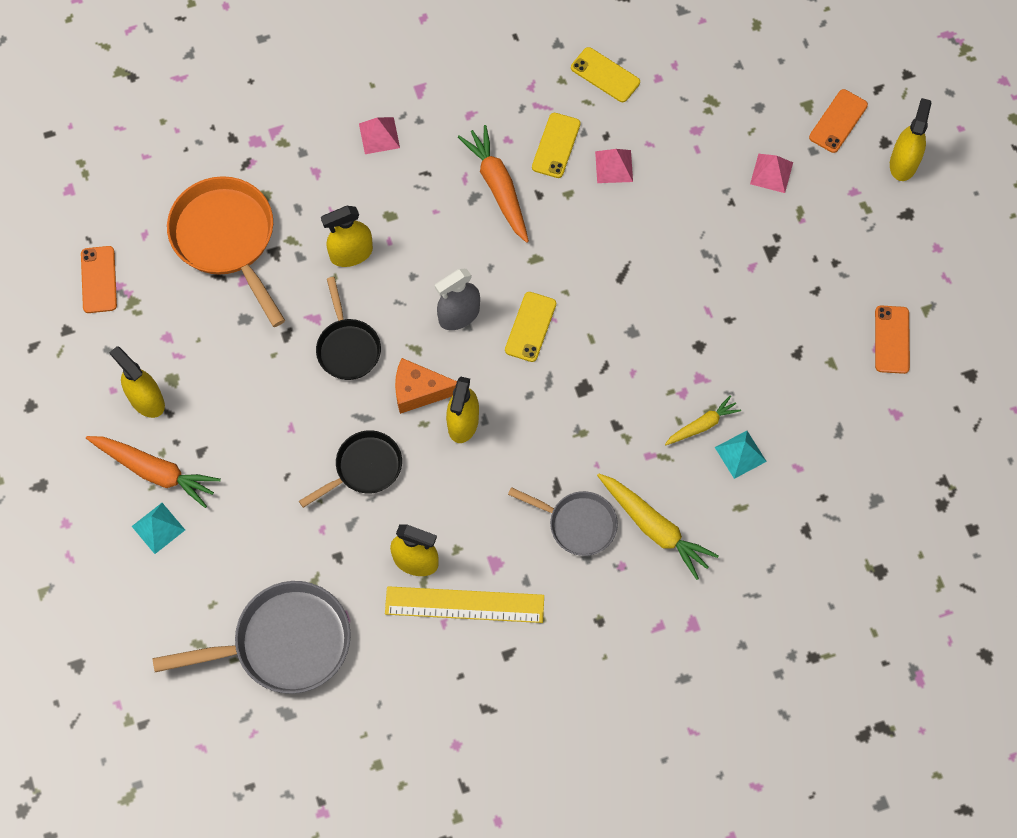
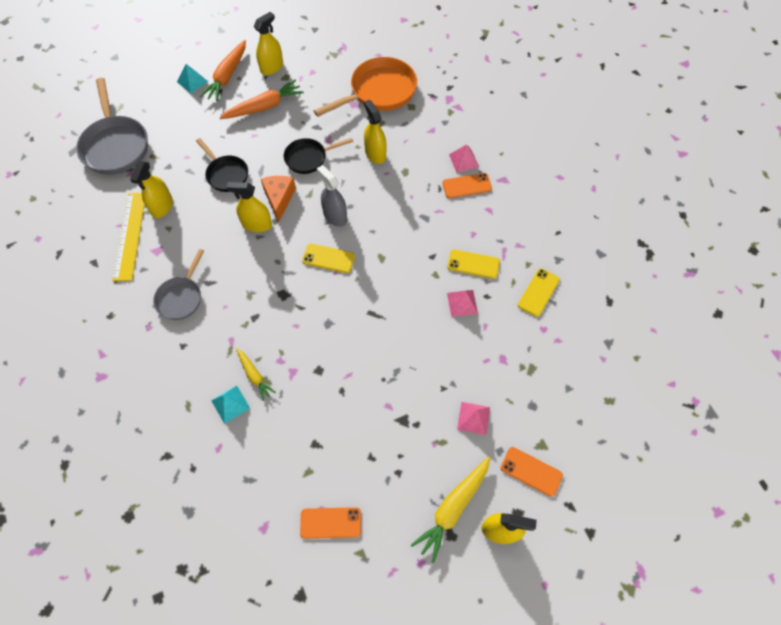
camera: 85 degrees right, 5 degrees down
(99, 279) = (347, 38): orange phone -> orange phone (467, 186)
(498, 187) = (434, 231): orange carrot -> orange carrot (264, 107)
(654, 528) = (175, 347): yellow carrot -> yellow carrot (453, 508)

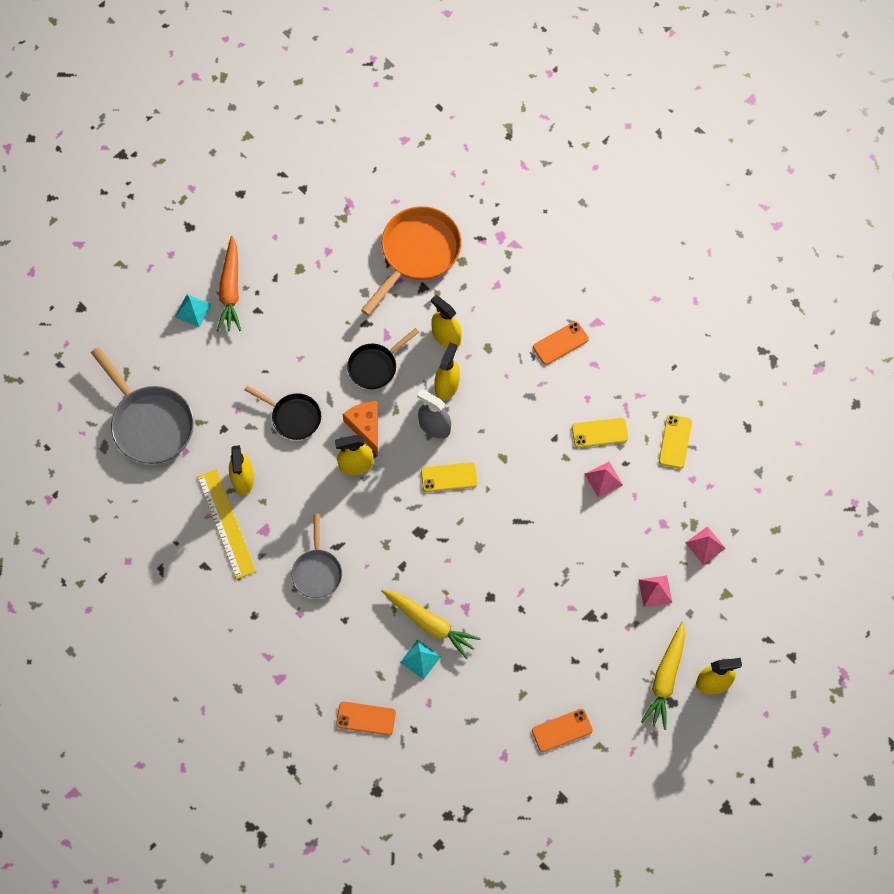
camera: 20 degrees left, 5 degrees up
(254, 375) = (430, 624): yellow carrot -> yellow carrot, size x1.68
(264, 107) = (294, 317): orange carrot -> none
(272, 67) = (277, 260): yellow spray bottle -> yellow spray bottle (447, 386)
(463, 160) = (546, 312): pink pyramid -> pink pyramid (705, 545)
(531, 471) = (724, 621): orange phone -> orange phone (366, 718)

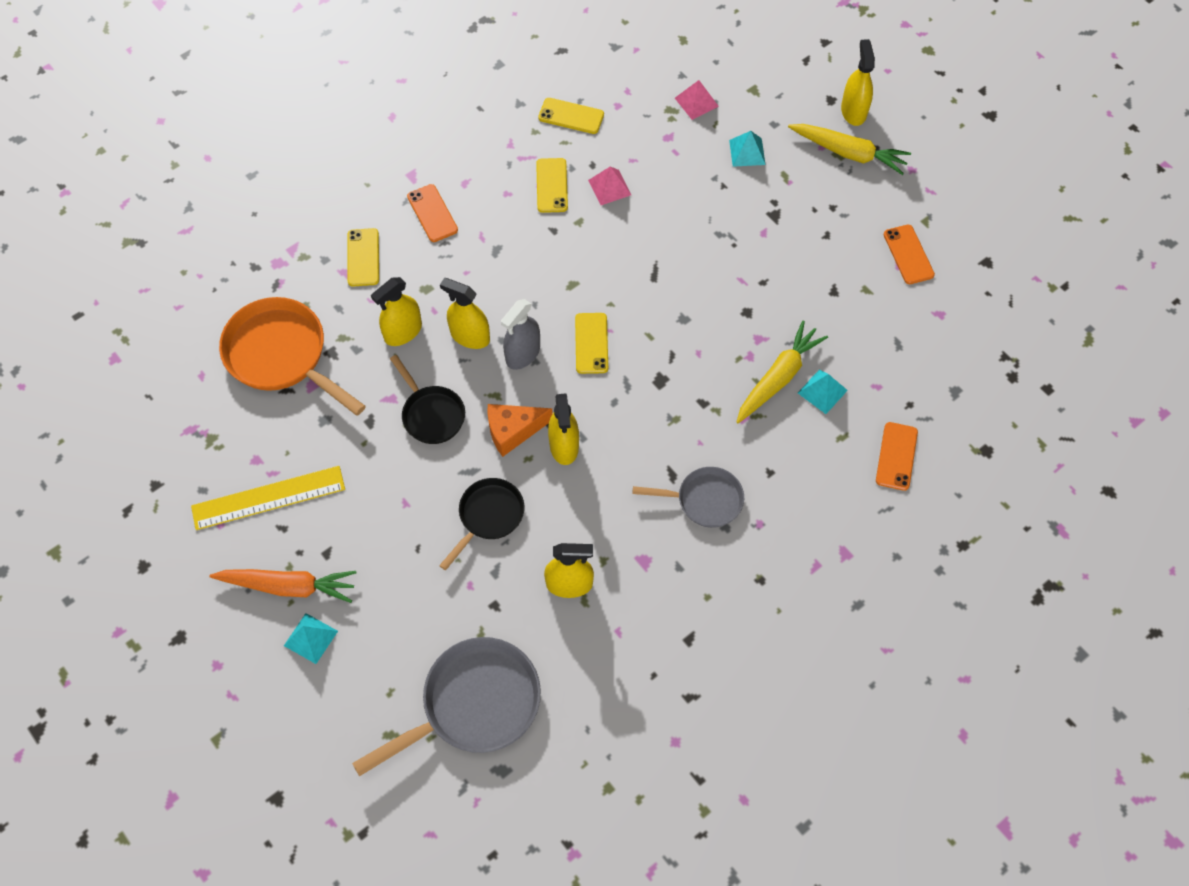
camera: 85 degrees left, 5 degrees down
(226, 523) = (631, 608): yellow ruler -> yellow ruler (268, 497)
(512, 297) = (363, 257): none -> yellow phone
(655, 591) = (747, 152): pink pyramid -> turquoise pyramid

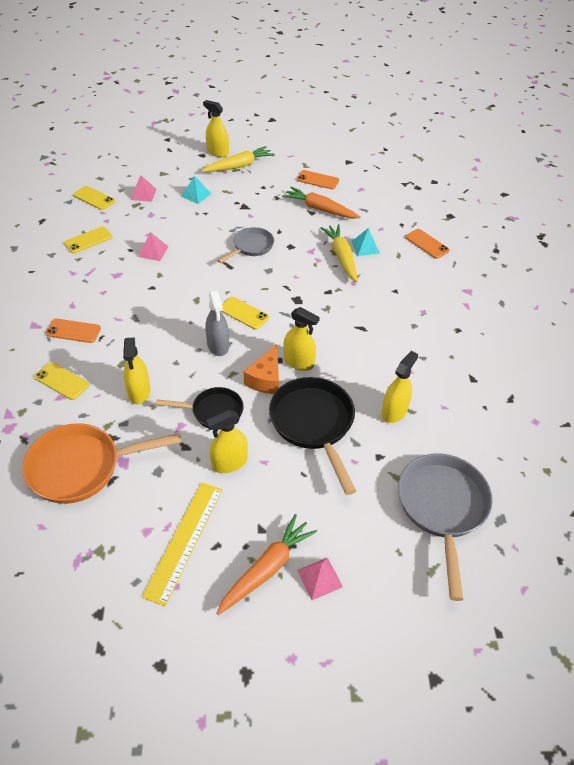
camera: 55 degrees left, 15 degrees down
(311, 638) = (319, 578): turquoise pyramid -> pink pyramid
(470, 336) = (179, 362): yellow spray bottle -> yellow spray bottle (229, 463)
(488, 516) = (313, 424): black pan -> black pan, size x1.67
(552, 185) = (122, 272): yellow phone -> yellow phone (94, 198)
(704, 500) = (389, 324): grey pan -> grey pan (251, 247)
(849, 296) = (320, 209): none -> orange carrot

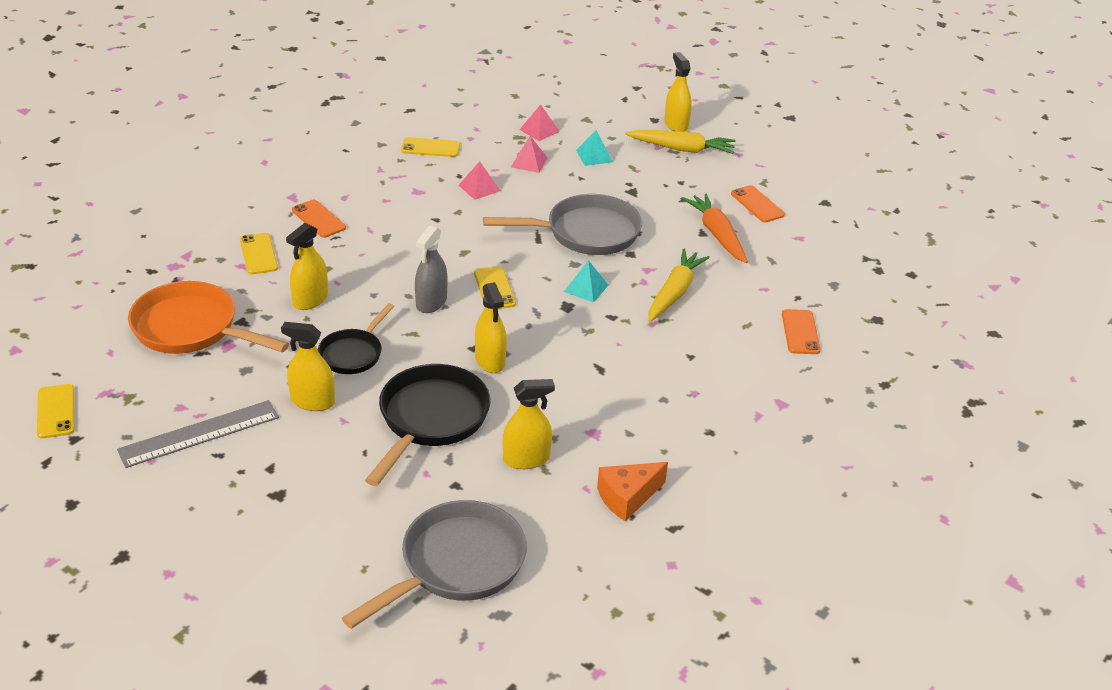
camera: 40 degrees right, 10 degrees down
(94, 198) = (485, 112): yellow phone -> yellow phone (56, 411)
(184, 540) = (199, 433): yellow ruler -> grey ruler
(213, 411) = (353, 353): black pan -> black pan turned 75 degrees clockwise
(251, 247) = (586, 233): grey pan -> grey pan, size x1.67
(265, 379) = (437, 356): orange cheese -> orange cheese (627, 497)
(267, 568) = (235, 499): orange carrot -> none
(319, 578) = (268, 536): pink pyramid -> pink pyramid (529, 162)
(365, 247) = (717, 297): turquoise pyramid -> turquoise pyramid (586, 288)

